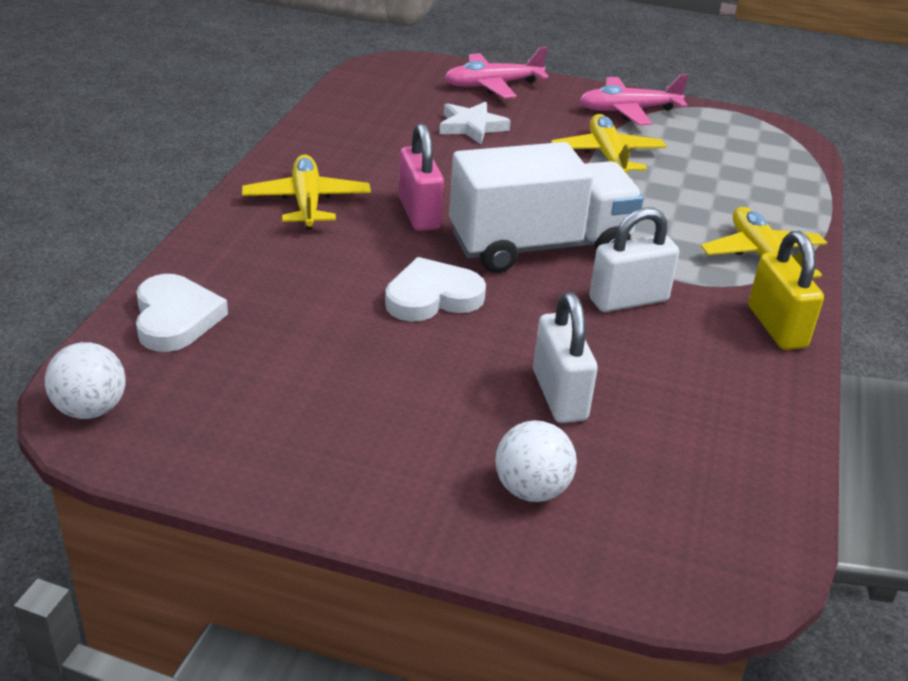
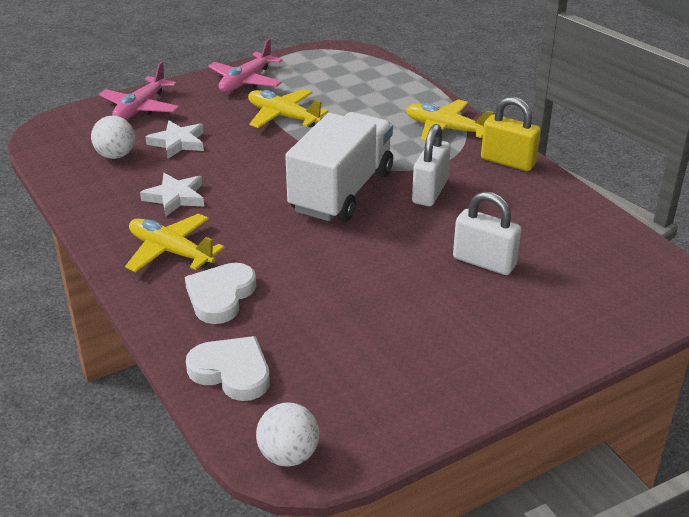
camera: 45 degrees left, 0 degrees up
(388, 166) = (175, 197): none -> white star
(419, 213) = (247, 215): pink padlock -> none
(432, 297) = (341, 256): white heart -> white heart (220, 296)
(531, 489) = (549, 314): white ball -> white ball (116, 155)

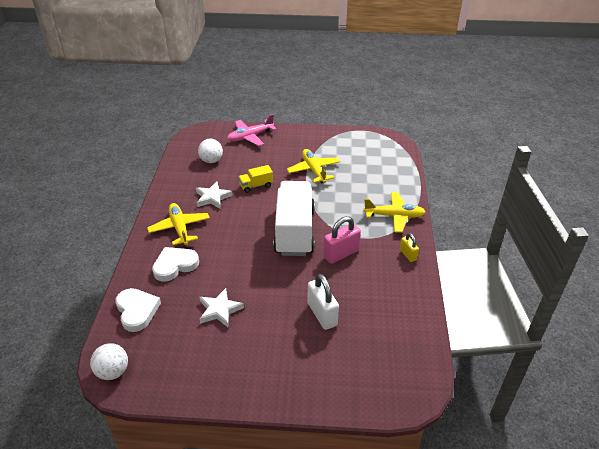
camera: 35 degrees right, 5 degrees up
(178, 143) = (246, 165): white star -> white star (219, 310)
(223, 161) = (256, 185): none -> yellow truck
(246, 81) = (317, 140): pink plane -> none
(342, 191) = (294, 231): white truck -> white truck turned 60 degrees counterclockwise
(430, 192) = (341, 254): white padlock -> pink padlock
(445, 129) = (394, 216): yellow plane -> yellow plane turned 120 degrees clockwise
(508, 161) = (408, 255): yellow padlock -> yellow padlock, size x0.58

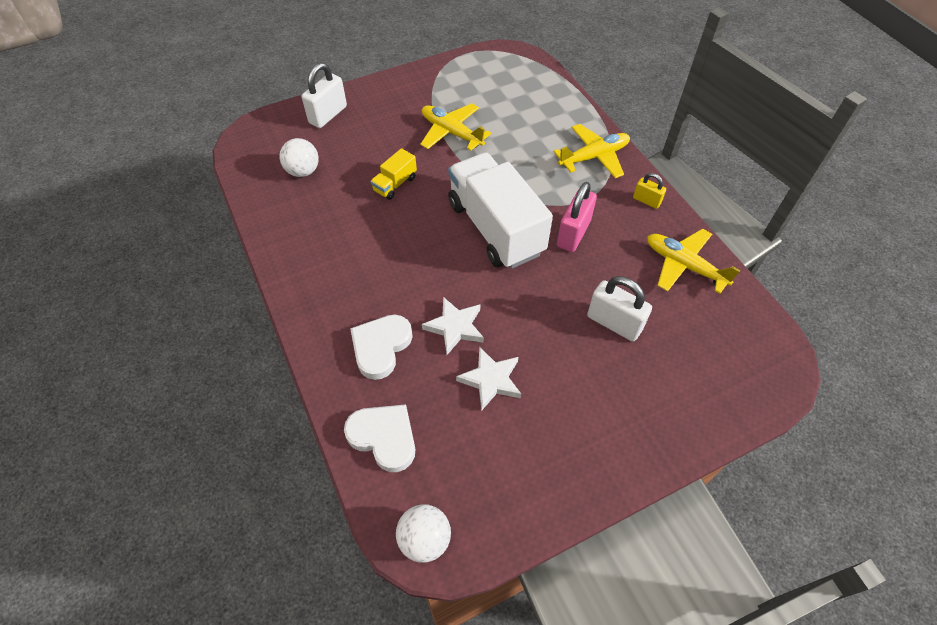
camera: 30 degrees left, 15 degrees up
(179, 228) = (342, 290): yellow plane -> yellow plane (684, 265)
(213, 197) = (351, 226): white star -> white star (455, 327)
(250, 137) = (328, 115): pink plane -> white padlock

